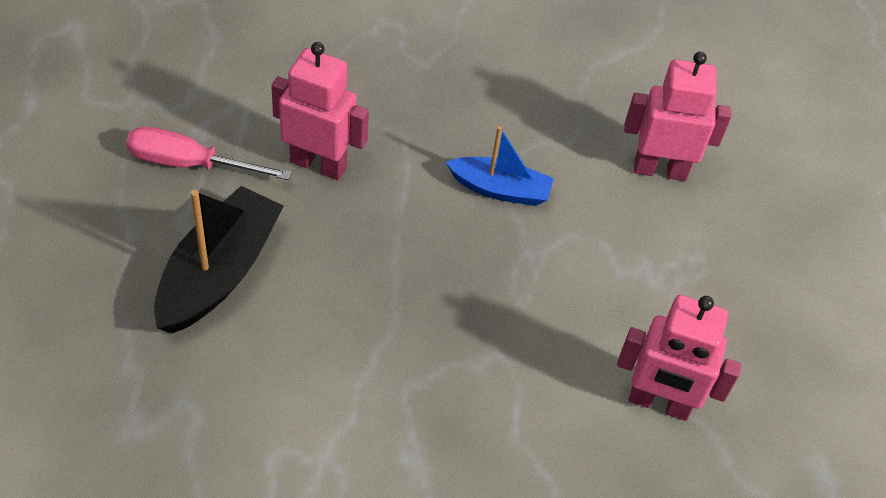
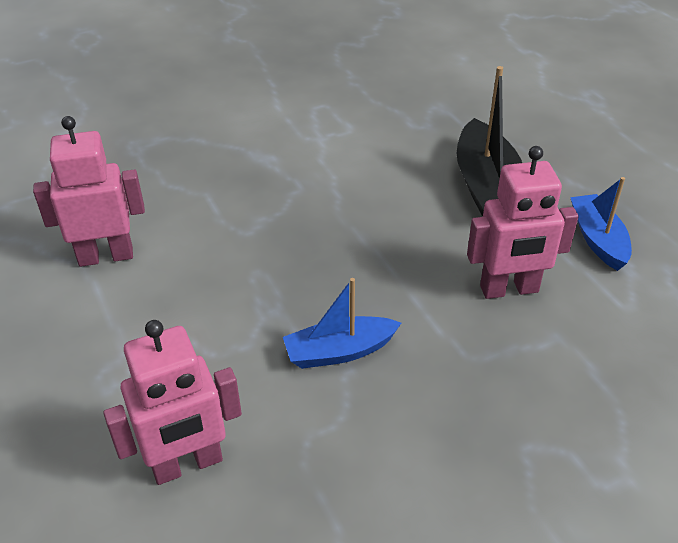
camera: 155 degrees right, 10 degrees down
(190, 164) = (598, 239): pink screwdriver -> blue boat

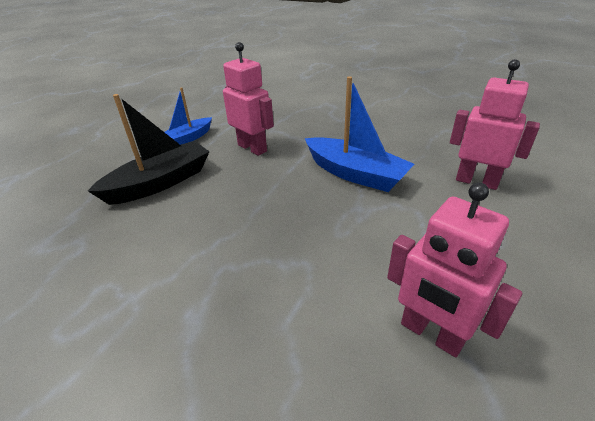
camera: 125 degrees left, 5 degrees down
(339, 351) = (355, 174): blue boat -> blue boat, size x1.58

